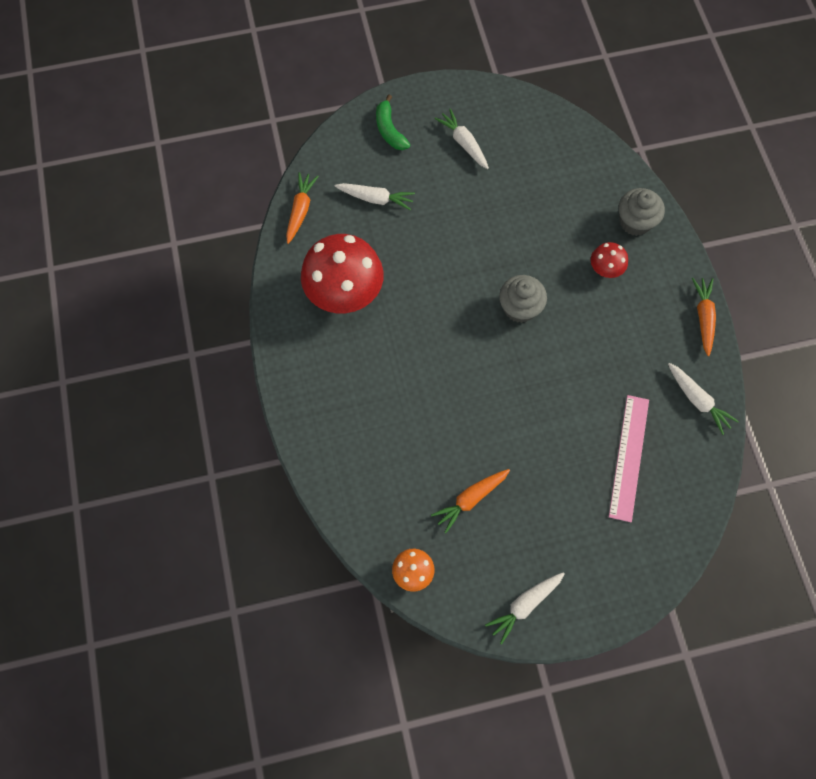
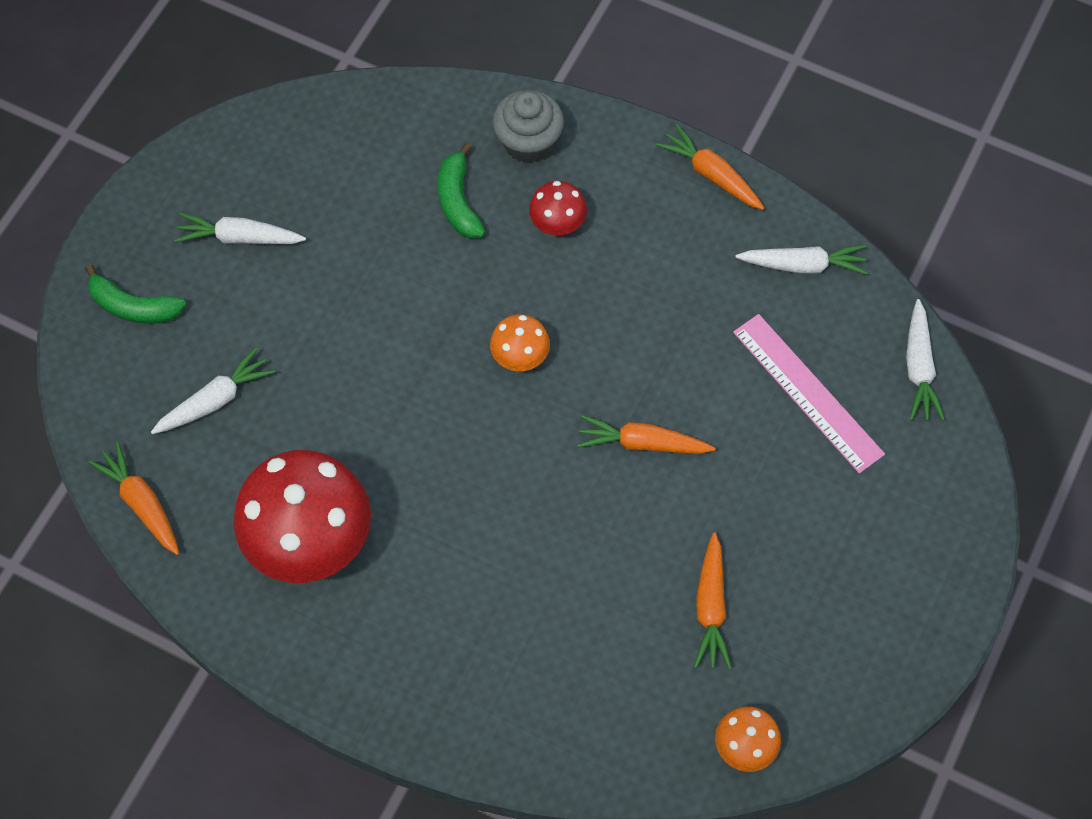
camera: 50 degrees left, 5 degrees down
(519, 308) = (520, 356): grey cupcake -> orange mushroom
(525, 605) = (887, 649): white carrot -> white carrot (919, 367)
(527, 400) = (643, 443): none -> orange carrot
(573, 217) = (458, 201): none -> green banana

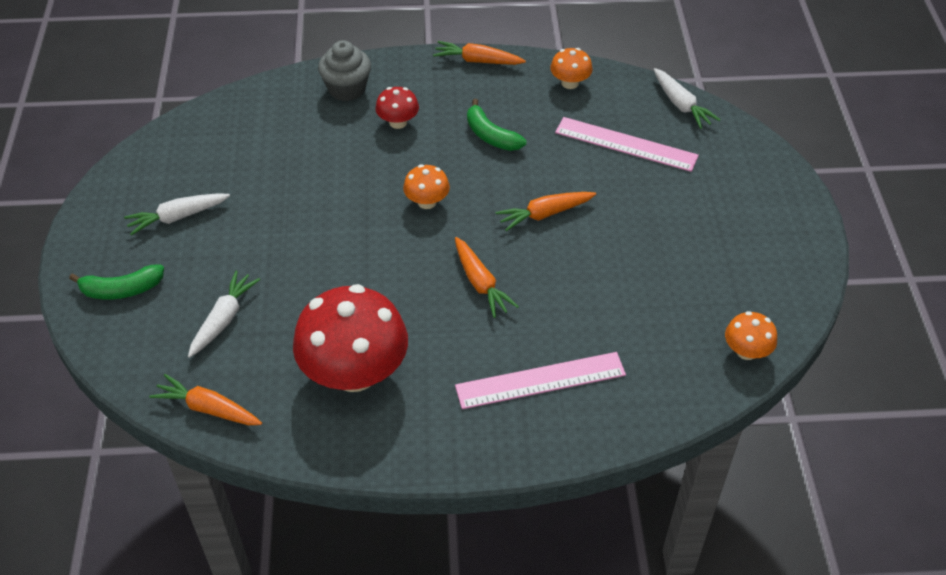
camera: 30 degrees left, 15 degrees down
(458, 201) = (322, 137): green banana -> green banana (490, 136)
(494, 657) = (540, 381): none -> pink ruler
(711, 607) = (660, 283): orange carrot -> orange carrot (480, 283)
(802, 265) = (570, 83): white carrot -> orange mushroom

